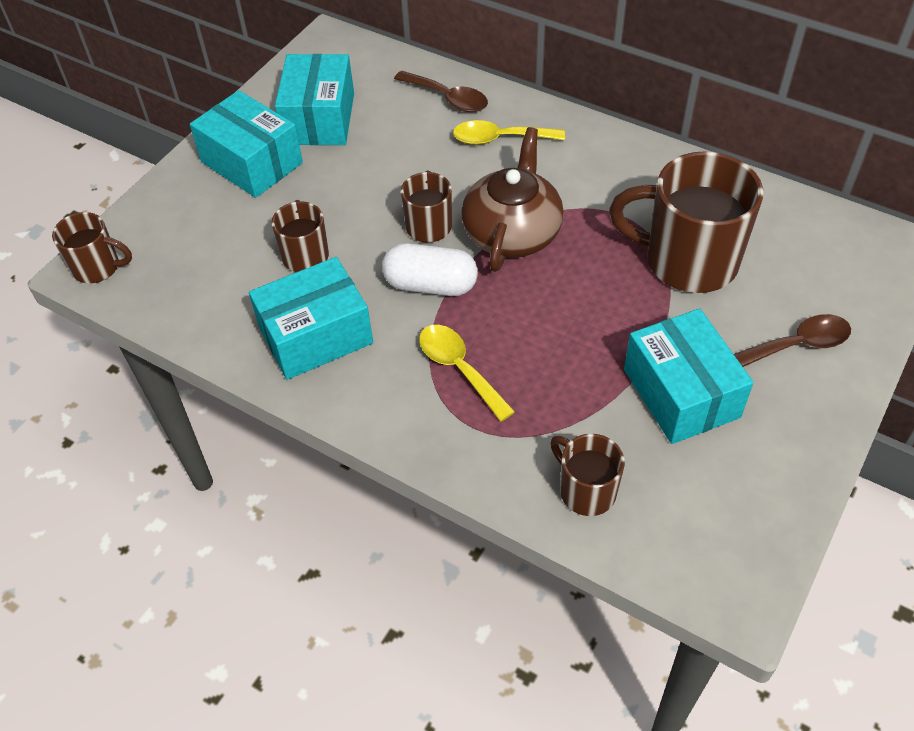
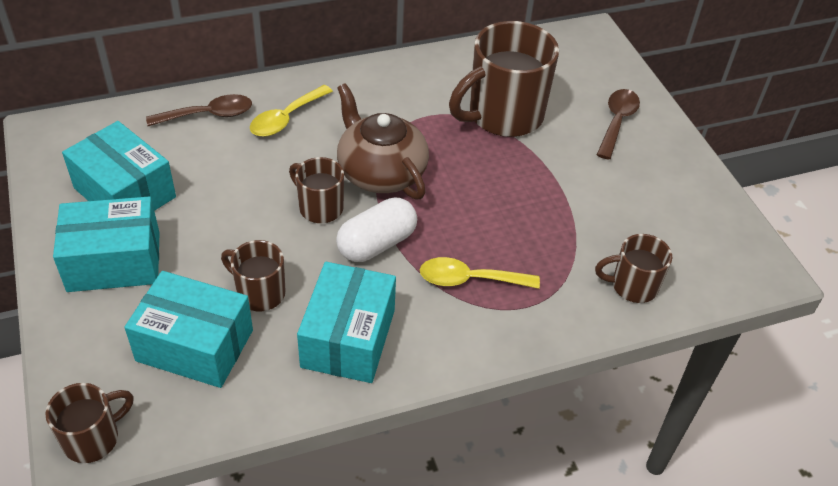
camera: 55 degrees left, 5 degrees down
(681, 393) = (601, 192): turquoise box -> turquoise box (195, 345)

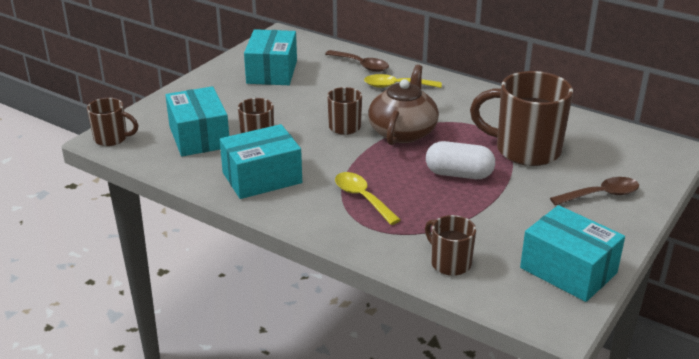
camera: 55 degrees right, 15 degrees down
(114, 261) = (224, 91): turquoise box -> turquoise box (568, 270)
(377, 244) = (344, 155): white capsule -> white capsule (459, 174)

